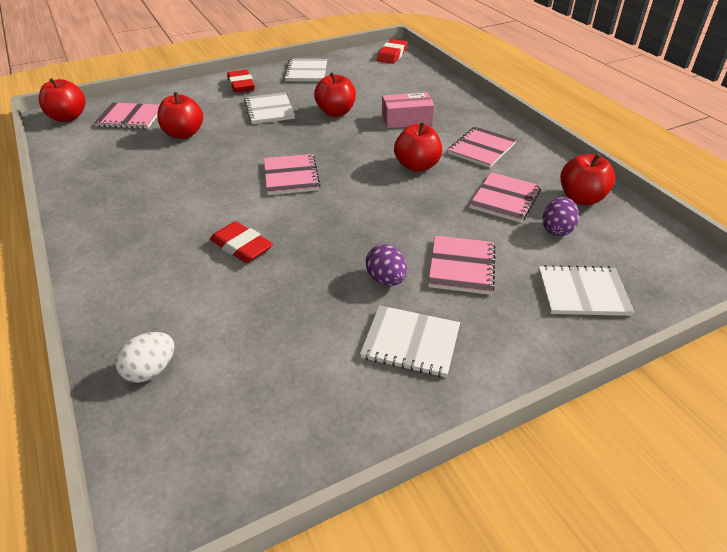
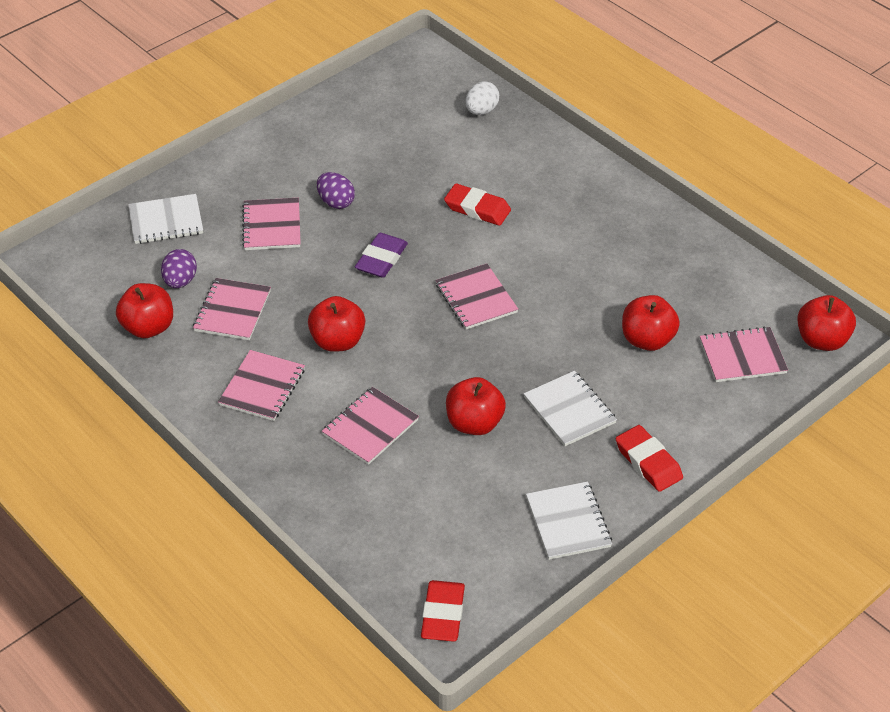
camera: 165 degrees right, 5 degrees up
(358, 217) = (381, 259): none -> purple eraser
(407, 119) = (370, 427): pink box -> pink notebook
(411, 342) = (304, 159): white notebook -> none

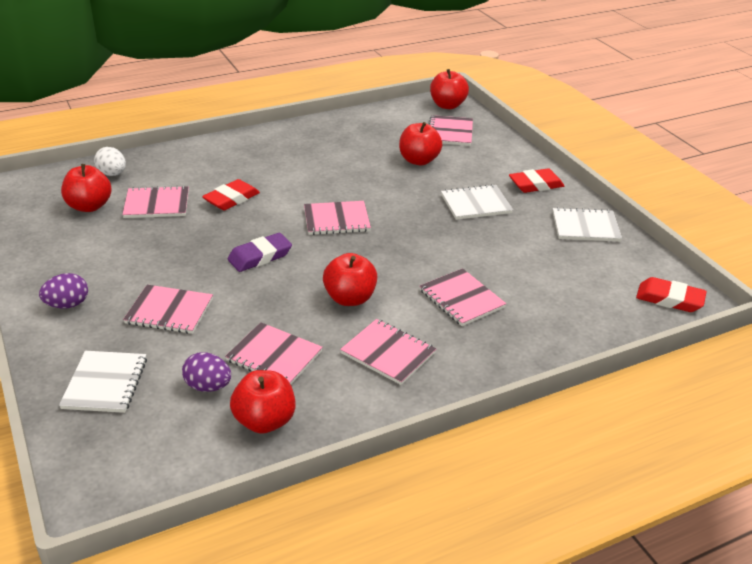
camera: 75 degrees left, 10 degrees down
(336, 202) = (166, 268): purple egg -> purple egg (67, 305)
(381, 259) = (260, 256): purple eraser -> purple eraser turned 75 degrees counterclockwise
(440, 160) = (157, 204): none -> pink notebook
(474, 423) = (475, 247): red apple -> red apple (89, 206)

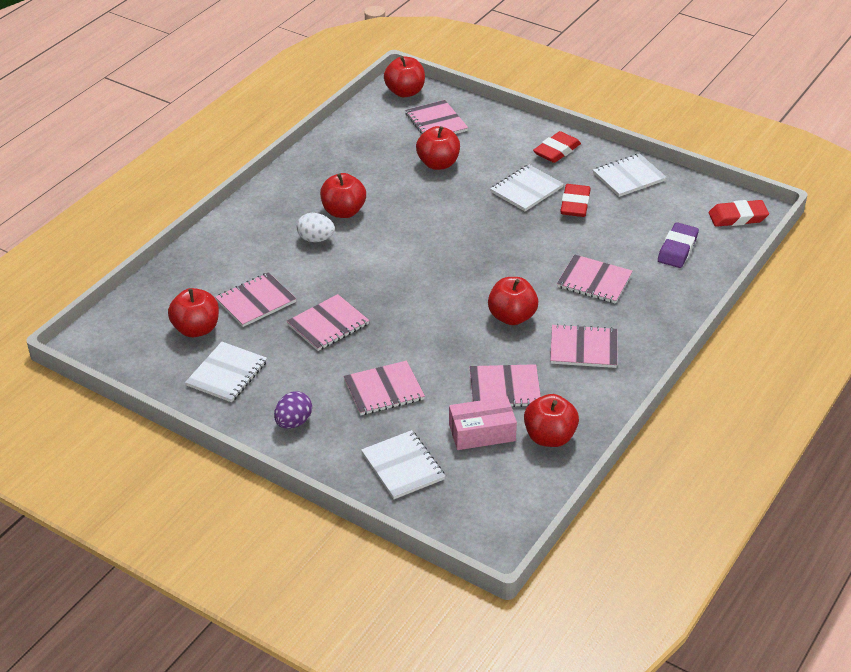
camera: 30 degrees left, 5 degrees up
(68, 246) = (227, 374): none -> white notebook
(112, 174) = (176, 288): white egg -> white egg (316, 239)
(208, 386) = (482, 432): purple egg -> pink box
(231, 199) = (317, 269): red eraser -> red eraser (575, 204)
(260, 256) = (402, 312): purple eraser -> purple eraser (677, 249)
(301, 167) = (343, 212): none -> red apple
(336, 220) = (429, 251): pink notebook -> pink notebook (328, 324)

